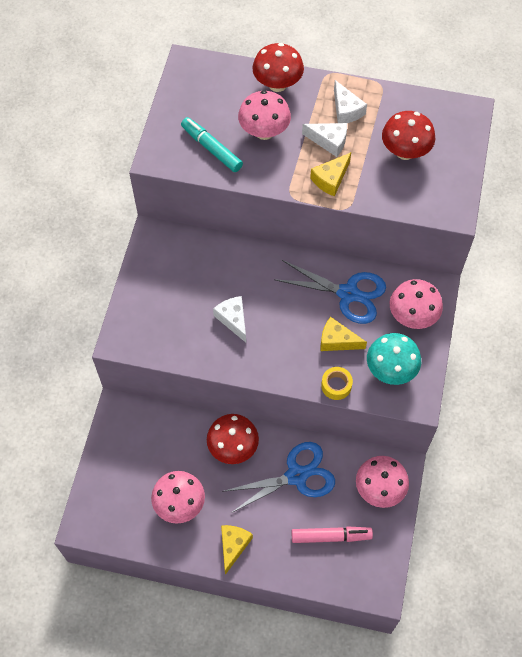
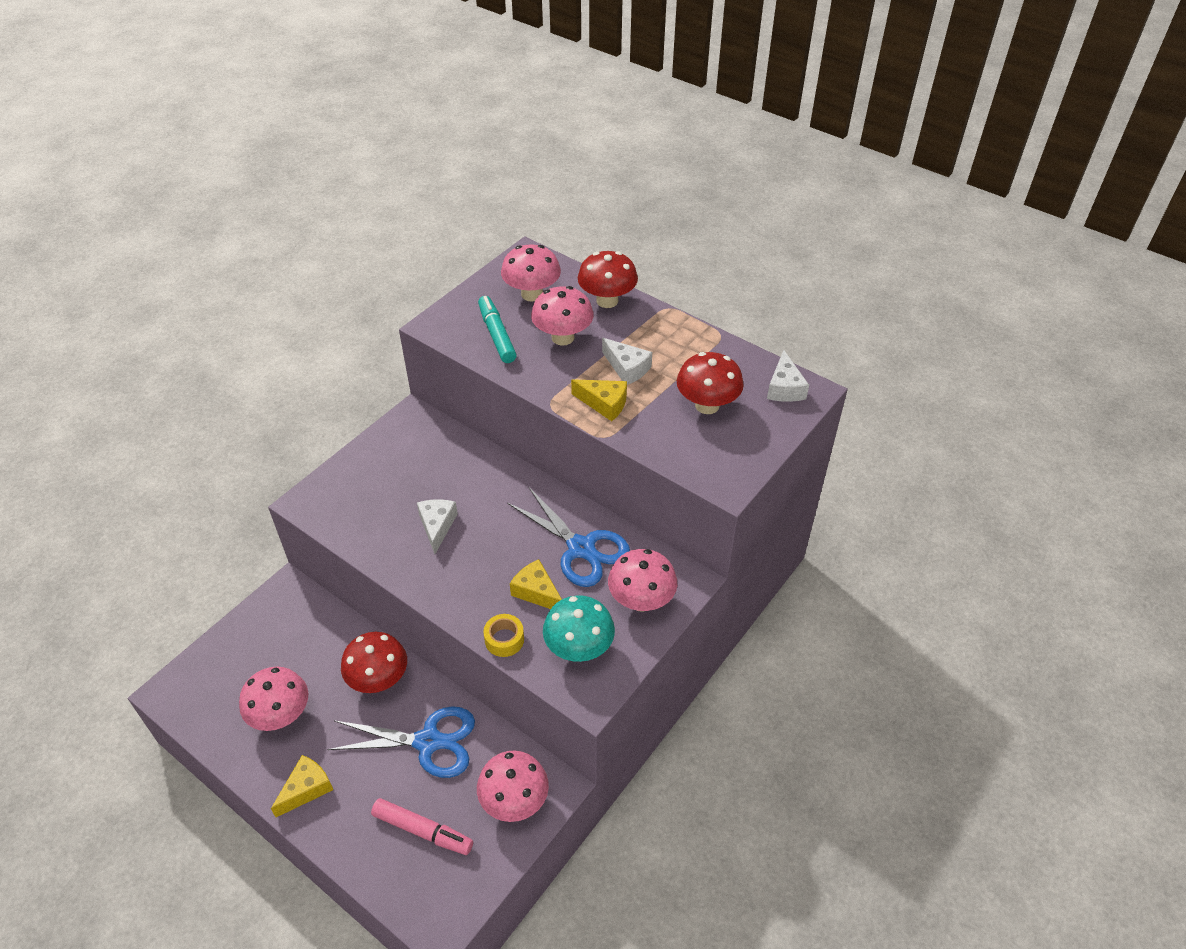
camera: 25 degrees right, 15 degrees down
(215, 99) = (532, 294): none -> pink mushroom
(330, 179) = (604, 404): yellow cheese -> yellow cheese turned 135 degrees counterclockwise
(346, 110) = (666, 346): white cheese -> white cheese (784, 388)

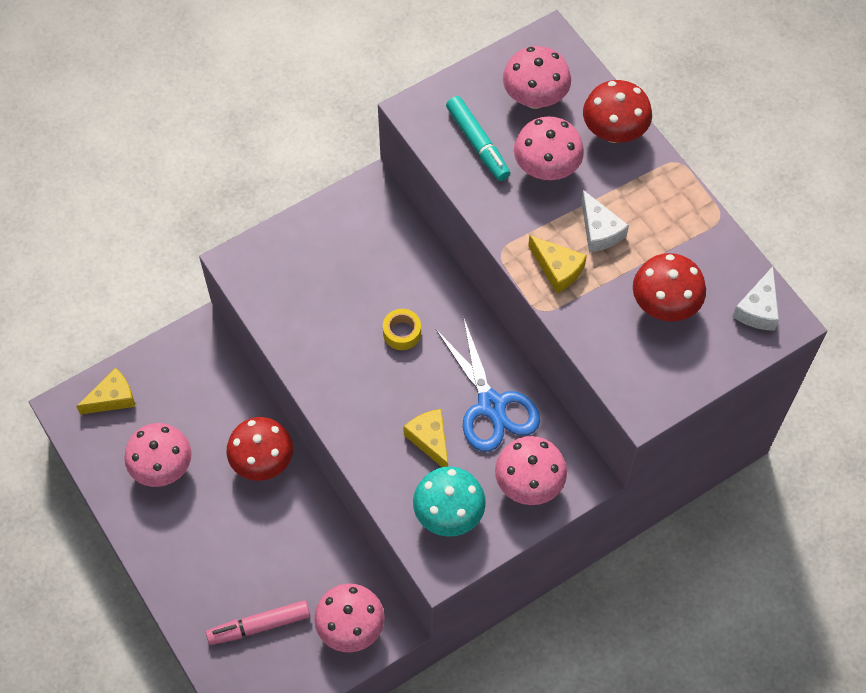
camera: 20 degrees right, 15 degrees up
(306, 789) = (167, 549): yellow cheese -> yellow cheese (112, 398)
(423, 831) = (259, 625): pink marker -> pink marker turned 120 degrees clockwise
(428, 742) = (290, 541): blue scissors -> none
(437, 526) = (357, 333): white cheese -> none
(497, 335) = (477, 143): turquoise marker -> turquoise marker turned 150 degrees clockwise
(504, 639) = (381, 480): yellow tape -> yellow tape (402, 333)

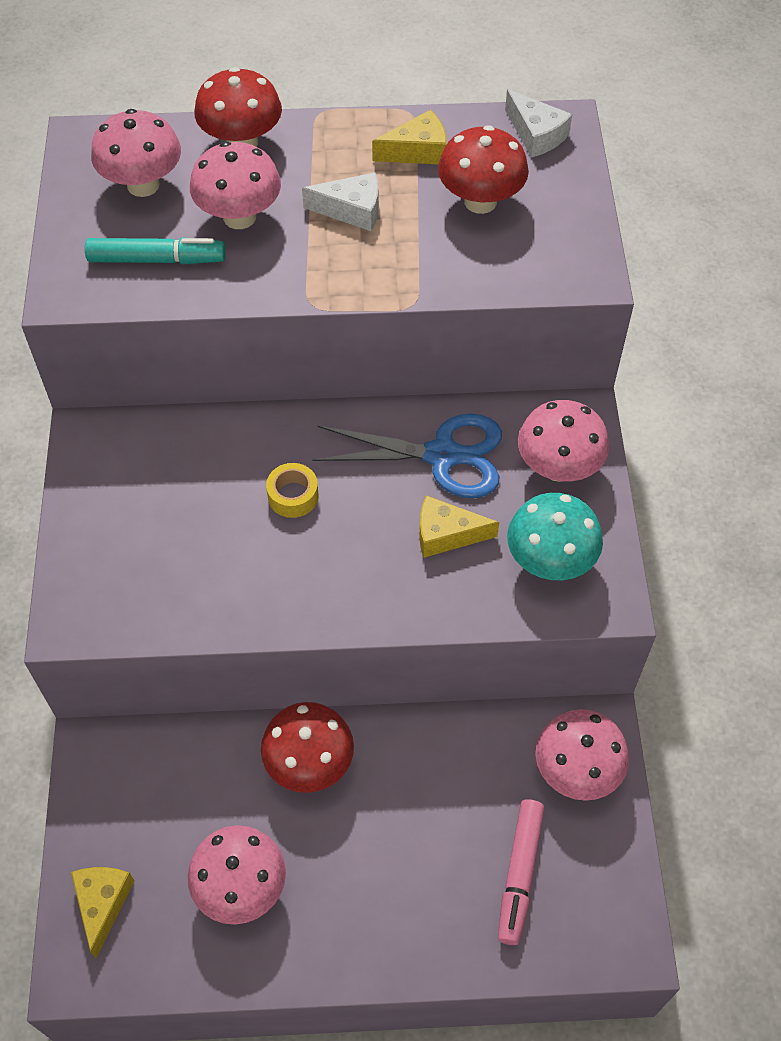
camera: 60 degrees left, 5 degrees down
(557, 269) = (371, 266): yellow cheese -> yellow cheese (417, 151)

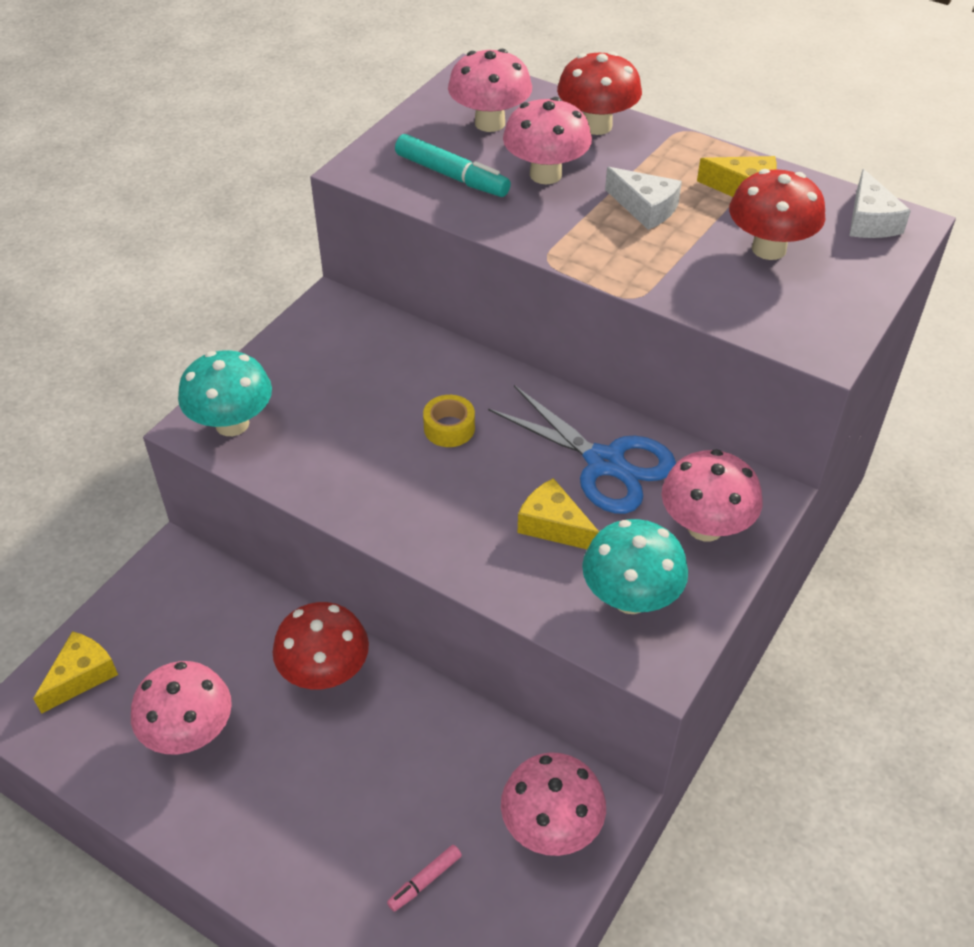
camera: 35 degrees right, 10 degrees down
(98, 601) = (232, 424): none -> turquoise mushroom
(519, 874) = (425, 881): pink marker -> pink marker, size x0.55

